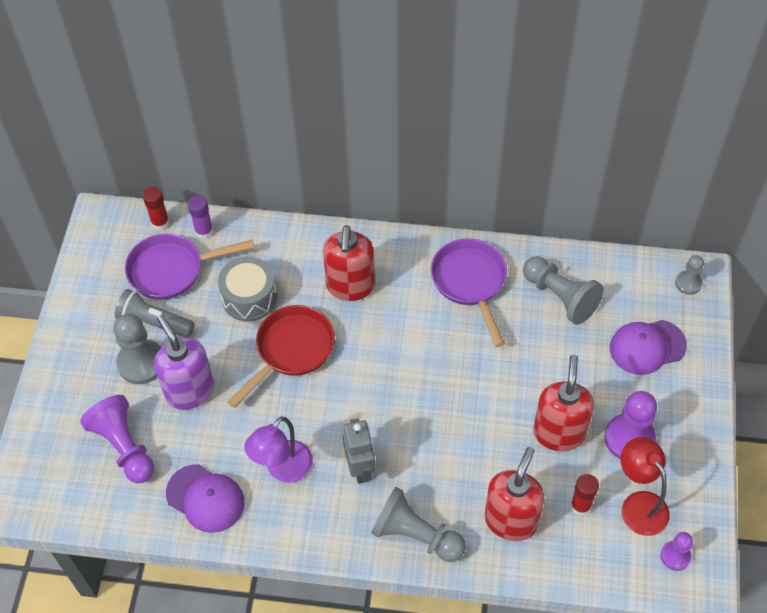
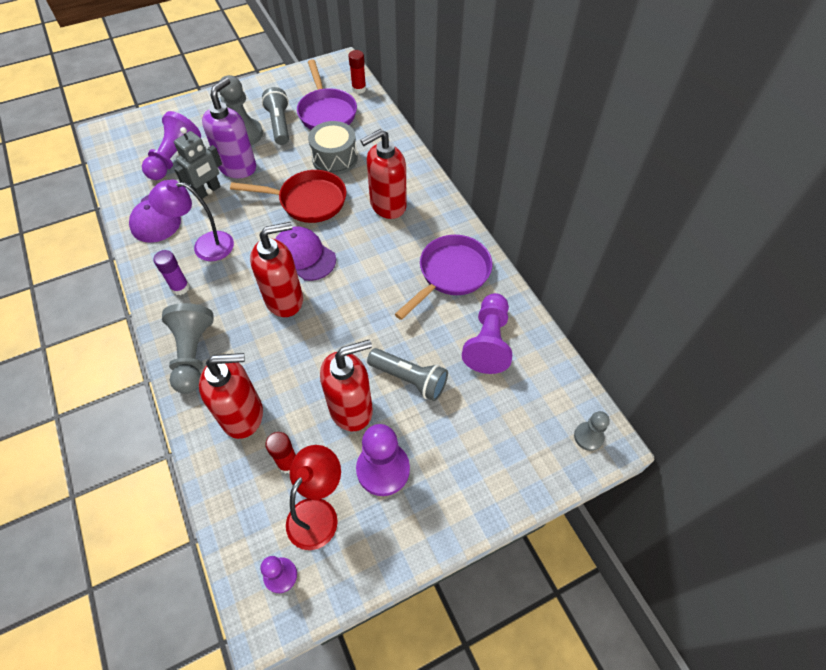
camera: 55 degrees right, 0 degrees up
(172, 270) = (326, 112): purple pan -> purple pan turned 150 degrees counterclockwise
(204, 231) = (370, 111): purple glue stick -> purple glue stick (180, 288)
(360, 468) = (233, 290): grey robot -> grey robot (208, 191)
(404, 429) = (285, 299): none -> red soap dispenser
(558, 374) = (409, 379): none -> grey flashlight
(560, 297) = (488, 342): grey pawn -> purple pawn
(647, 347) = (491, 436): purple cap -> purple cap (304, 255)

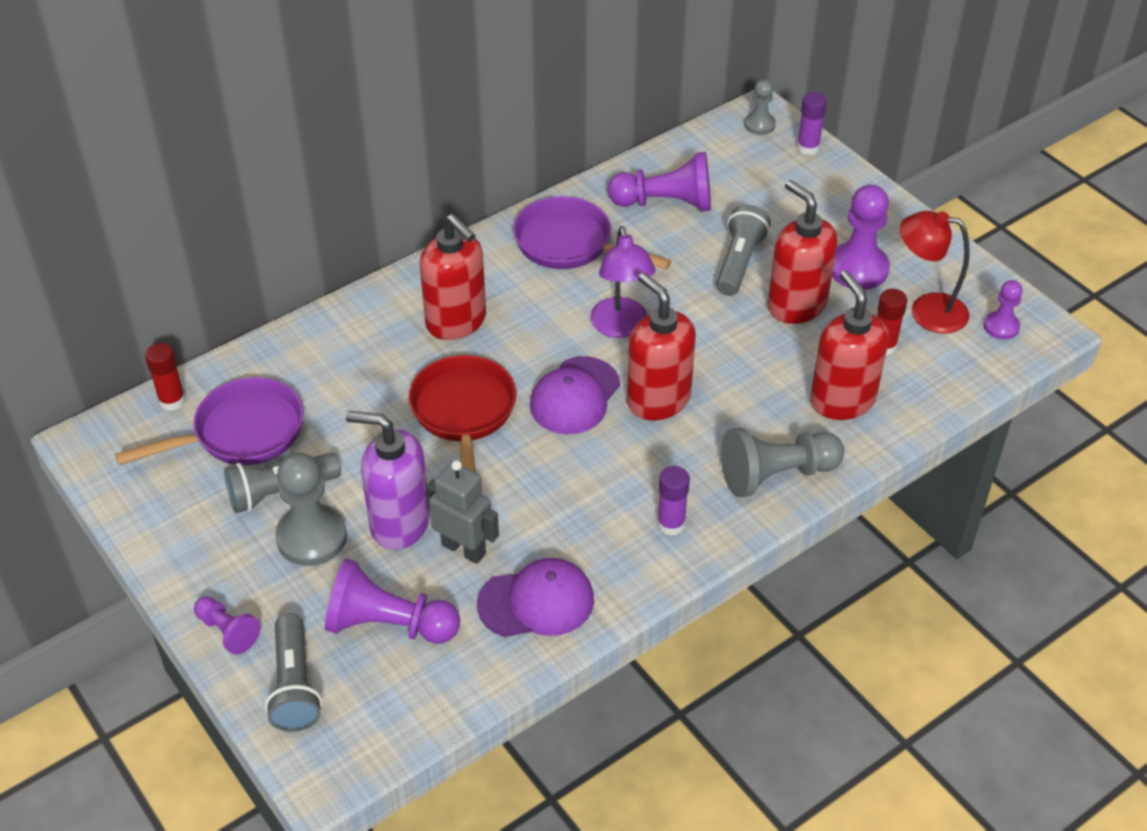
camera: 100 degrees left, 10 degrees down
(157, 124) = (294, 686): none -> grey flashlight
(200, 104) = (228, 631): none -> purple pawn
(205, 246) = (584, 518): purple lamp -> purple lamp (621, 327)
(335, 158) = (361, 400): grey drum -> none
(552, 471) = (808, 148): none -> purple glue stick

